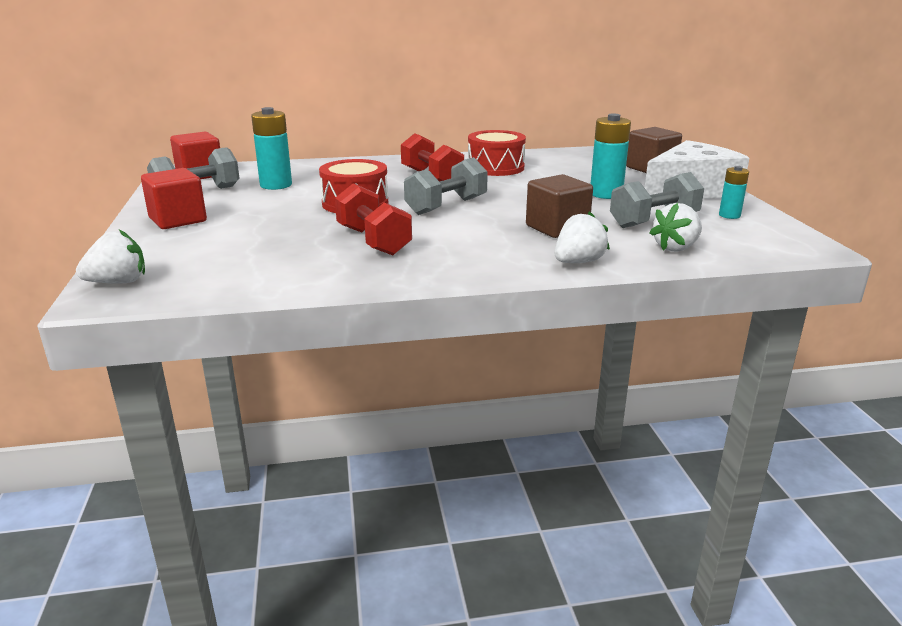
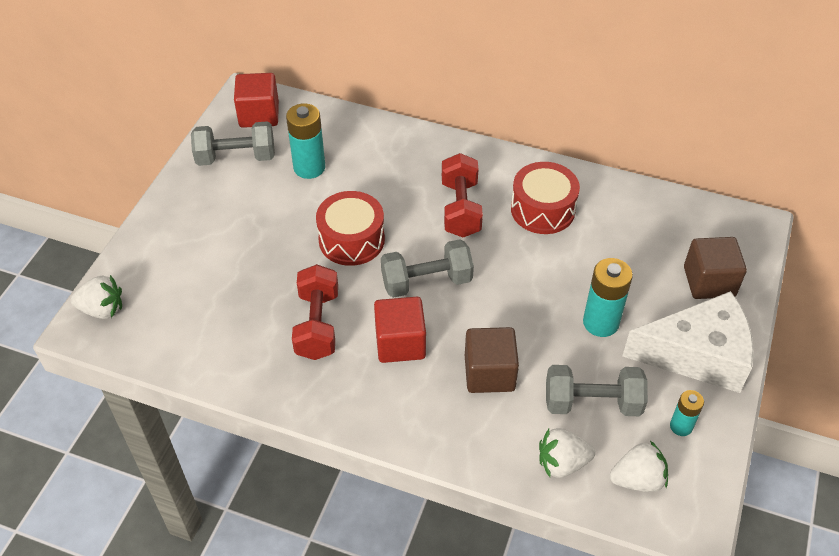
camera: 30 degrees right, 25 degrees up
(178, 220) = (193, 212): red cube -> red cube (400, 343)
(578, 262) = (453, 445): white strawberry -> white strawberry (637, 479)

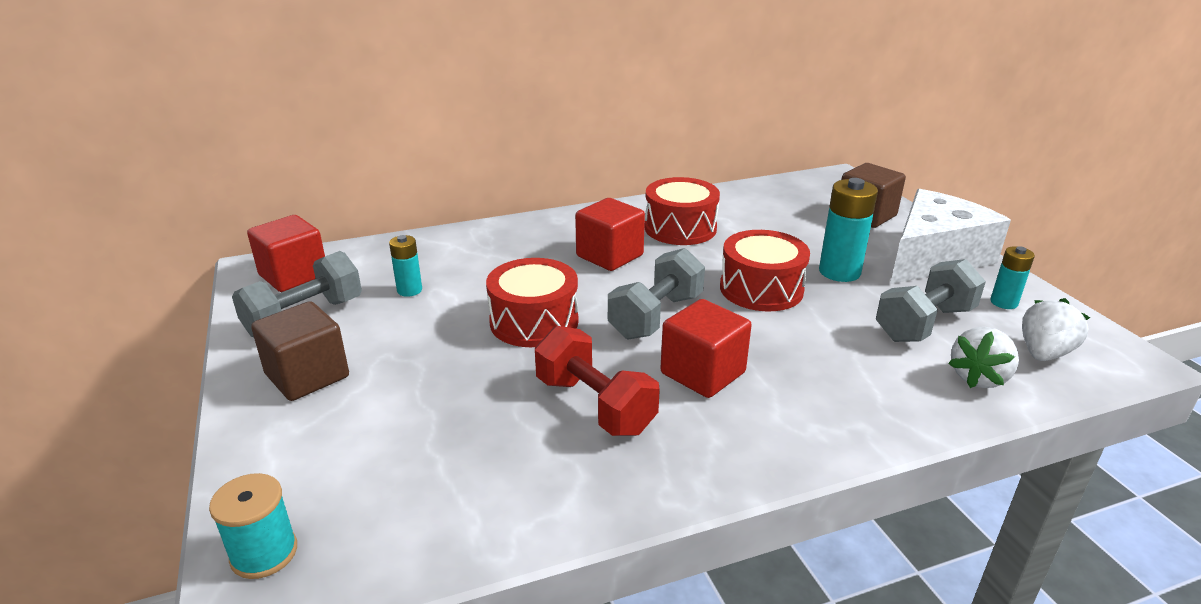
camera: 40 degrees left, 20 degrees down
(102, 309) = (264, 553): white strawberry -> turquoise spool
(309, 167) = (409, 290): turquoise battery -> turquoise battery, size x0.59
(460, 209) = (609, 256): red dumbbell -> red cube
(489, 373) = (816, 350): brown cube -> brown cube (307, 376)
(523, 302) = (761, 289): none -> red drum

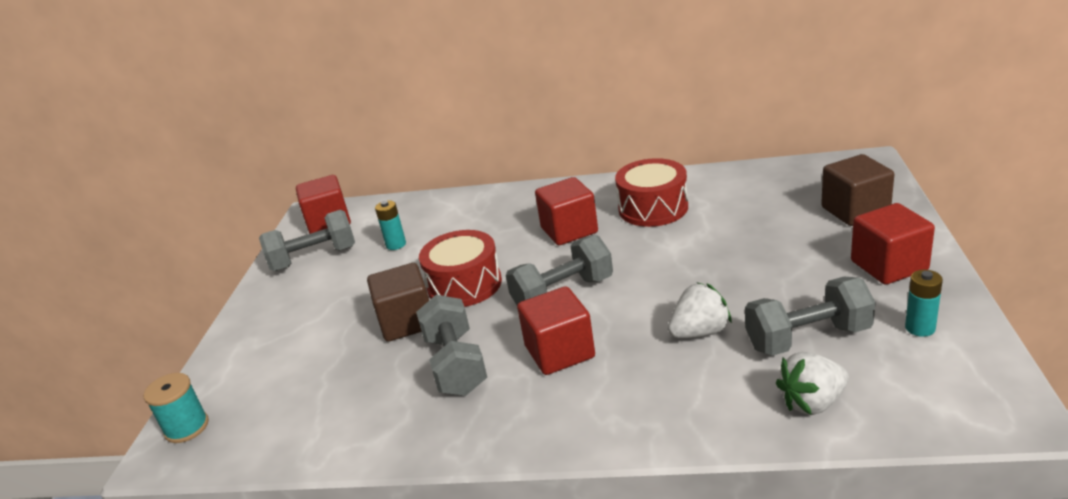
camera: 30 degrees right, 0 degrees up
(307, 376) = (287, 306): brown cube -> brown cube (407, 322)
(595, 405) = (455, 364): red dumbbell -> grey dumbbell
(761, 289) = (677, 279): red drum -> none
(839, 272) = (769, 271): turquoise battery -> none
(933, 256) = (889, 266): white cheese -> red cube
(1043, 353) = (910, 390): white strawberry -> white strawberry (699, 332)

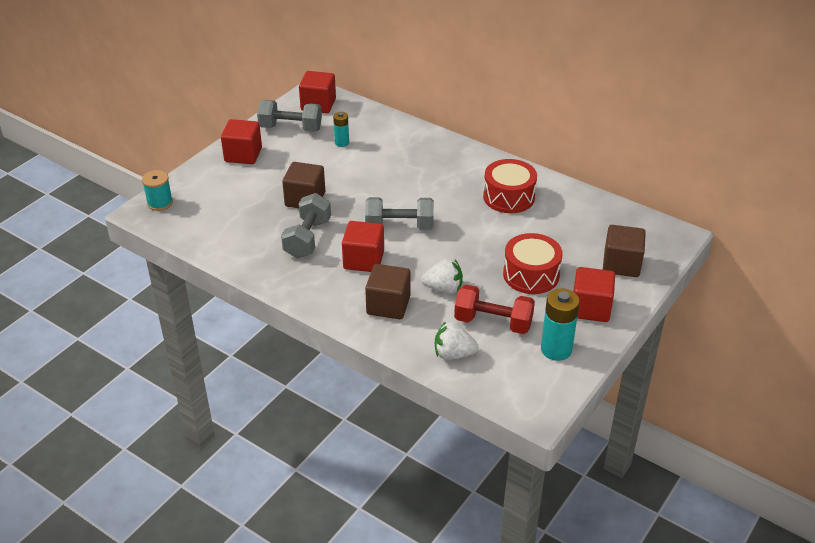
camera: 25 degrees right, 10 degrees up
(464, 284) = (354, 192): red drum -> red drum (531, 275)
(569, 230) = (445, 186): red cube -> red cube (243, 155)
(654, 389) = (388, 305): none -> brown cube
(808, 338) = (493, 322): grey dumbbell -> red dumbbell
(920, 328) = (556, 349): turquoise battery -> turquoise battery, size x1.71

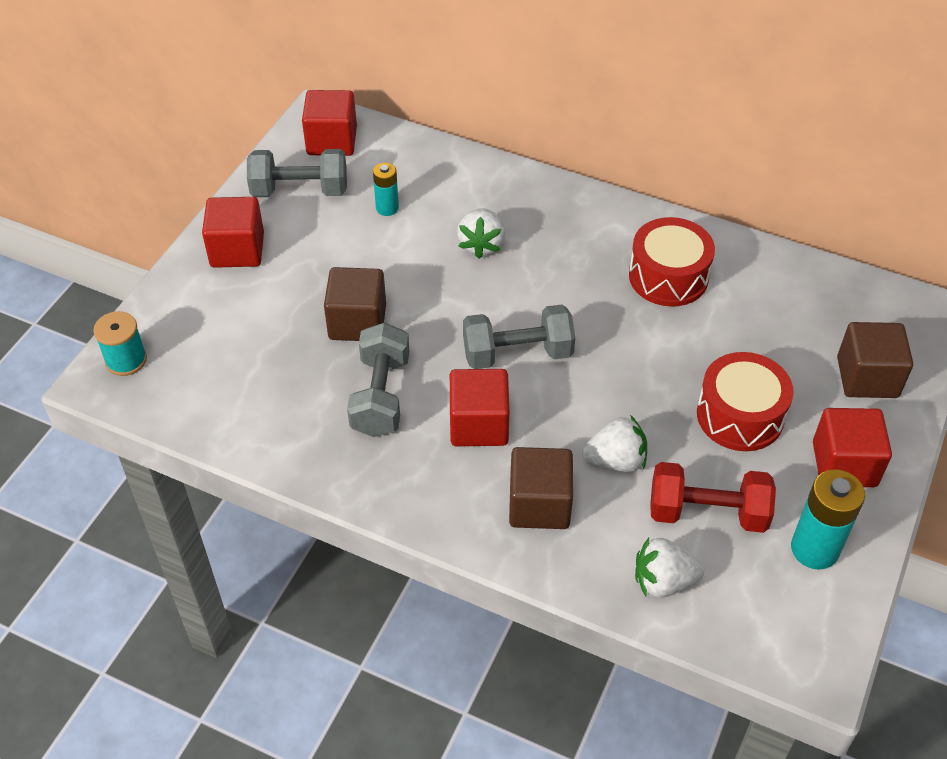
camera: 10 degrees left, 10 degrees up
(395, 168) = (481, 245): none -> white strawberry

